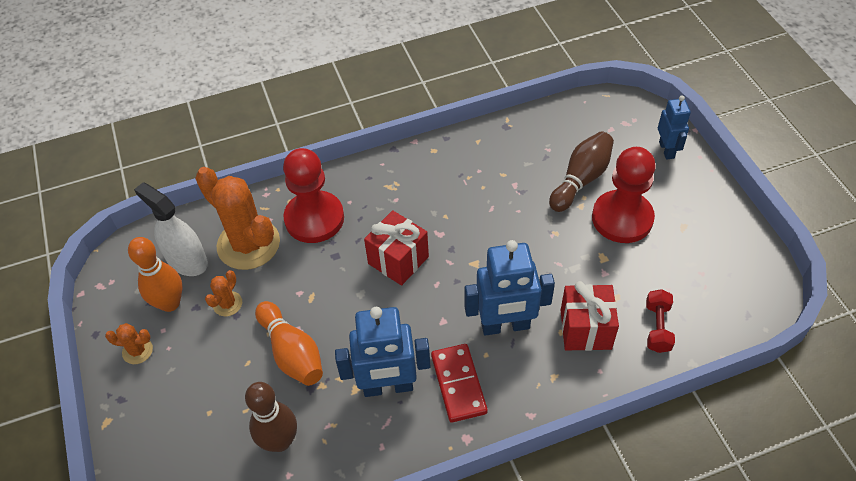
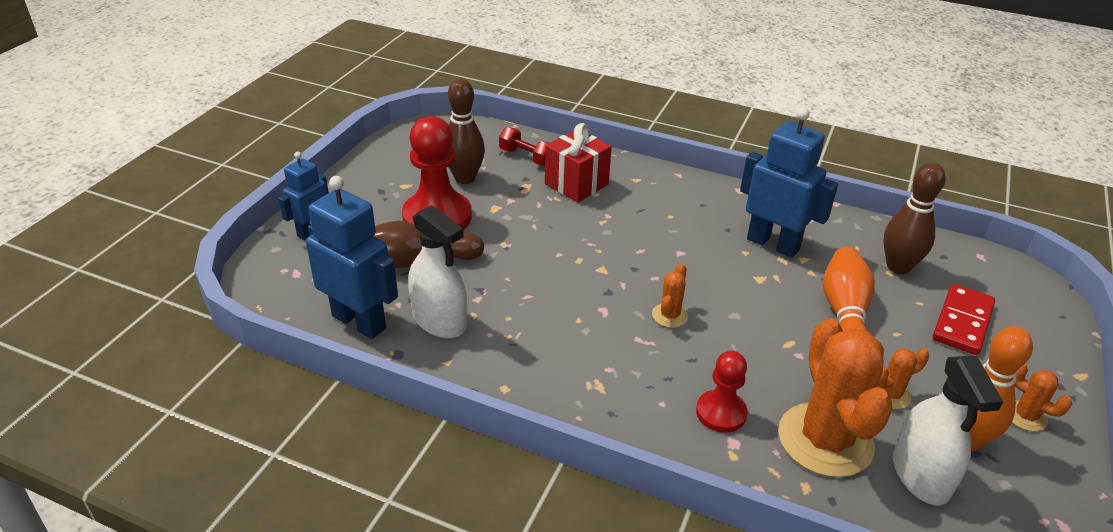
camera: 140 degrees left, 15 degrees down
(314, 219) = (721, 413): red pawn -> red pawn, size x0.57
(398, 260) = (669, 315): red gift -> orange cactus
(458, 384) = (713, 214): red domino -> red domino (962, 322)
(505, 326) = (633, 220): blue robot -> blue robot (359, 322)
(513, 157) = (439, 321): none -> white spray bottle
(657, 327) = (526, 157): red dumbbell -> red dumbbell turned 75 degrees clockwise
(661, 266) = (465, 178): none -> brown bowling pin

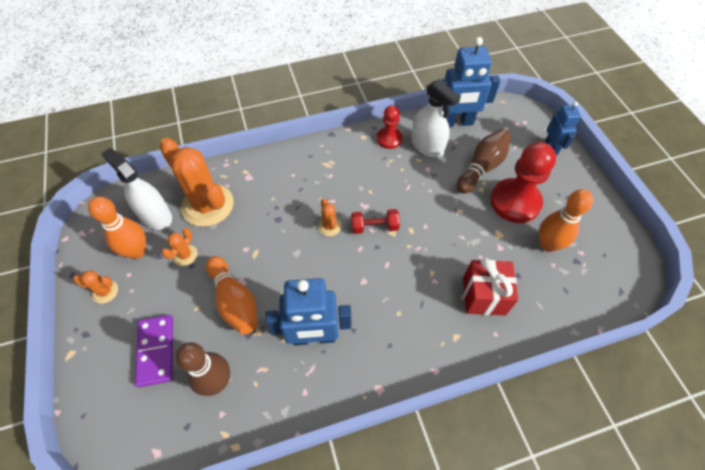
camera: 140 degrees right, 20 degrees up
(439, 321) = (427, 146): white spray bottle -> white spray bottle turned 135 degrees counterclockwise
(465, 178) = (547, 245): brown bowling pin -> orange bowling pin
(526, 157) = (544, 298): red dumbbell -> red dumbbell (374, 227)
(721, 413) = (263, 187): red pawn -> red pawn (389, 139)
(962, 322) = (156, 351): red domino -> purple domino

